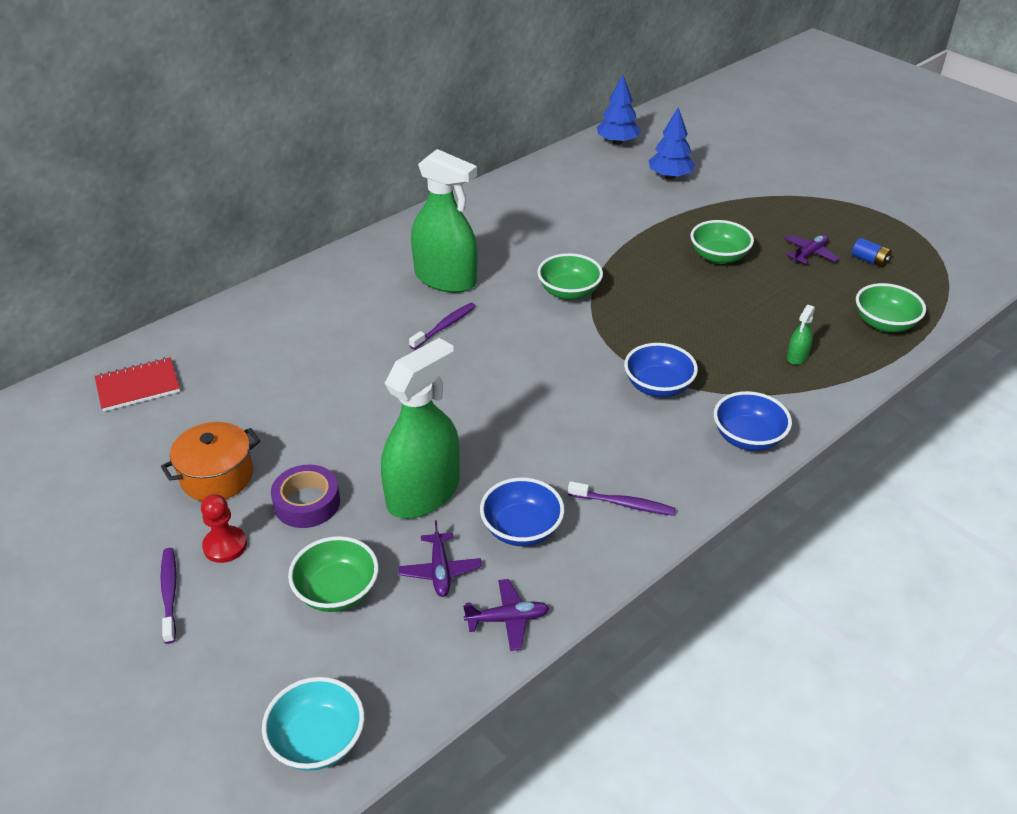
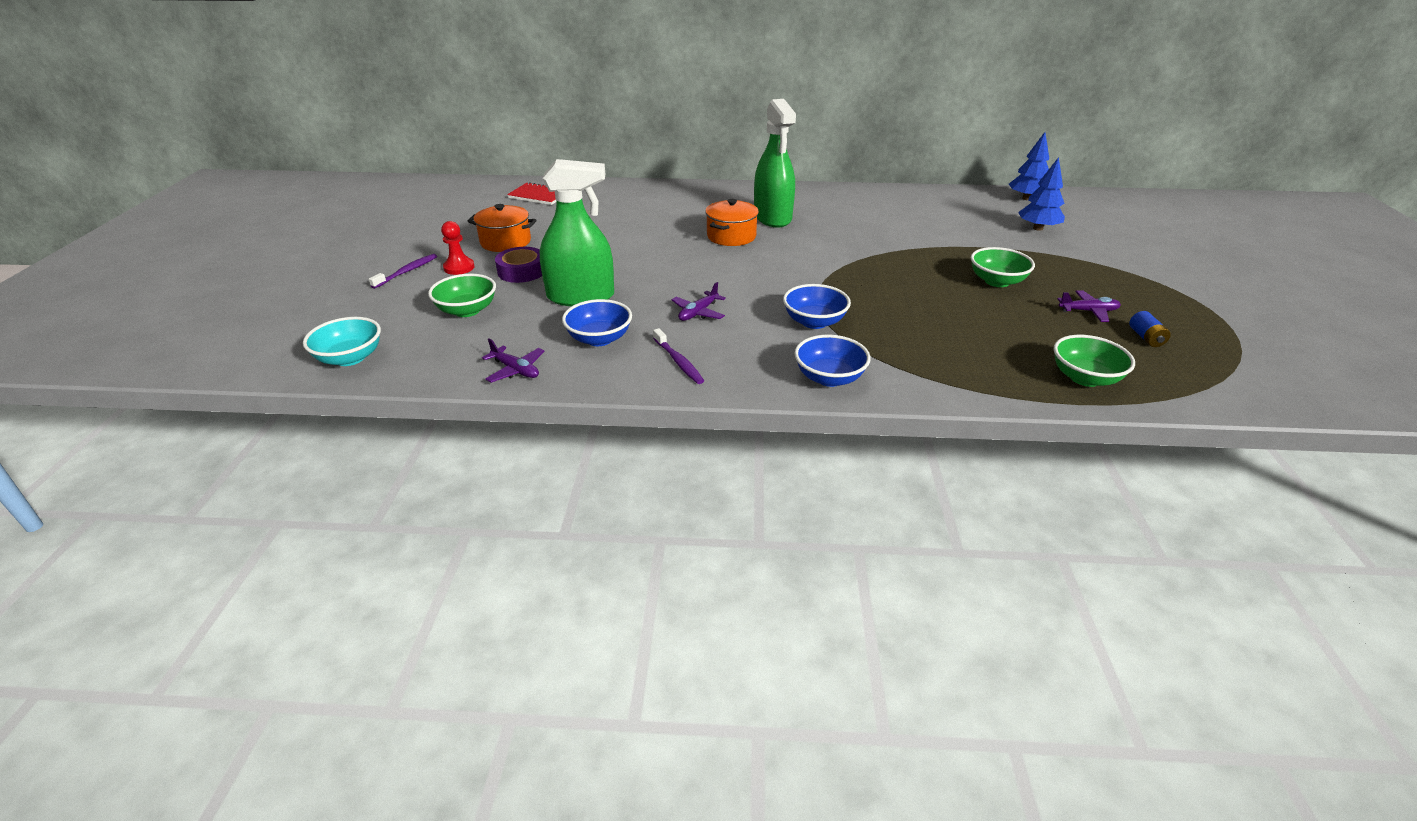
camera: 45 degrees right, 5 degrees down
(440, 570) = (525, 331): purple plane -> purple plane (698, 312)
(444, 326) = (731, 236): purple toothbrush -> orange pot
(569, 292) = (841, 253): green bowl -> none
(797, 357) = (958, 358): green spray bottle -> none

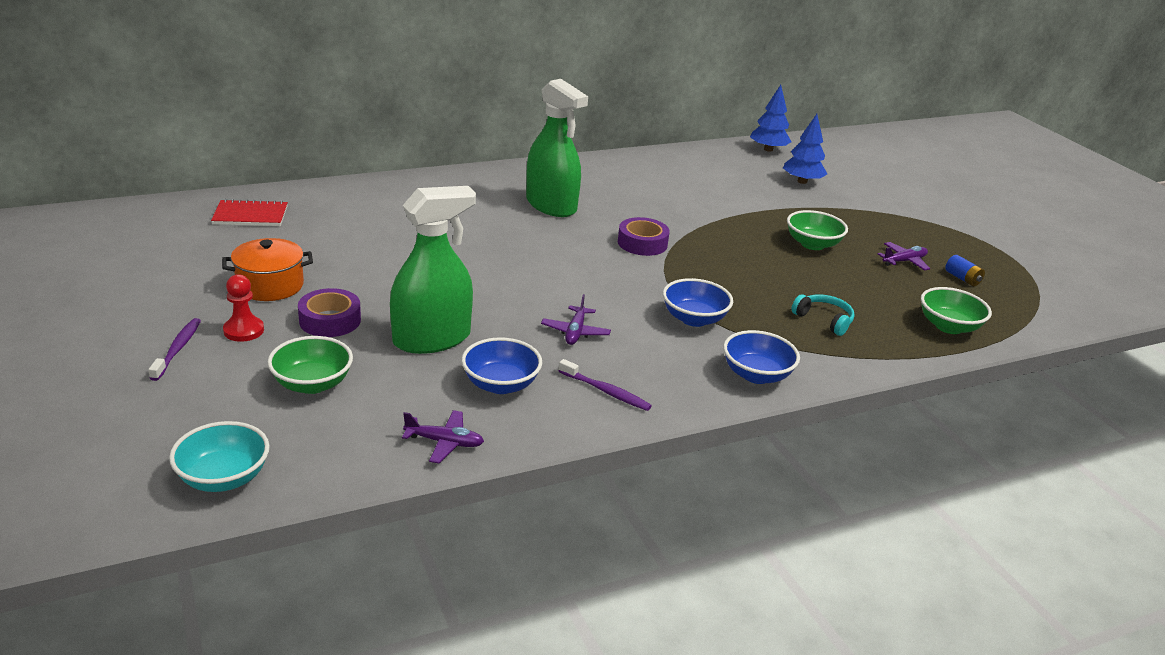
camera: 30 degrees left, 5 degrees down
(731, 236) = (528, 235): orange pot -> none
(825, 256) = (642, 243): none -> purple tape
(945, 346) = (824, 320): none -> turquoise headphones

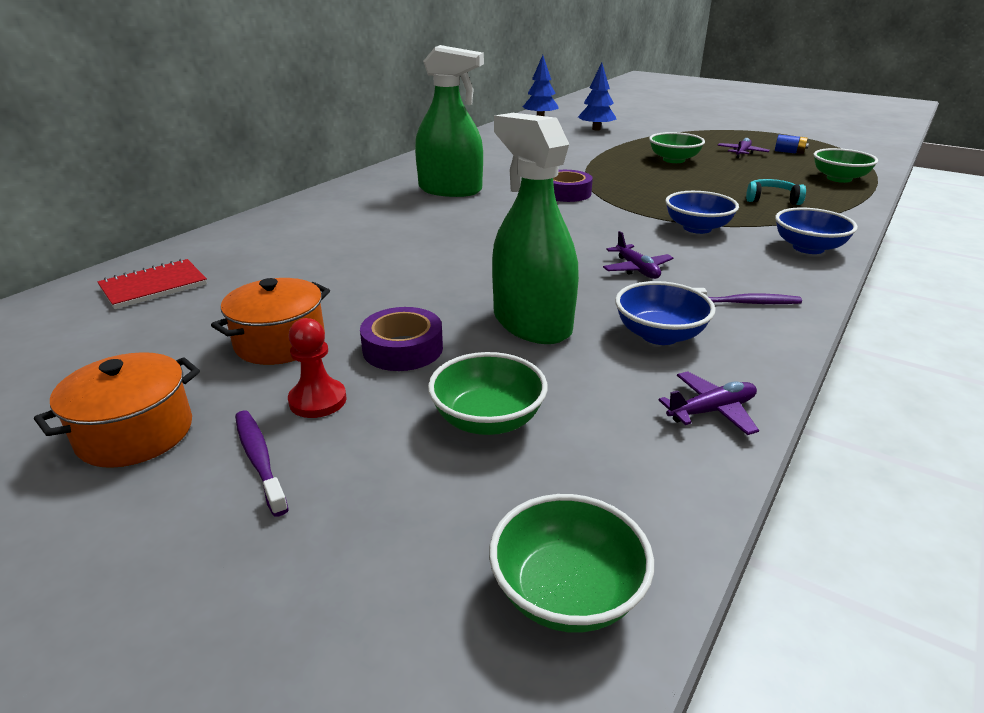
camera: 30 degrees left, 0 degrees up
(141, 308) = (135, 433): none -> orange pot
(224, 478) = (567, 592): turquoise bowl -> green bowl
(432, 339) = (531, 323): green spray bottle -> green spray bottle turned 60 degrees counterclockwise

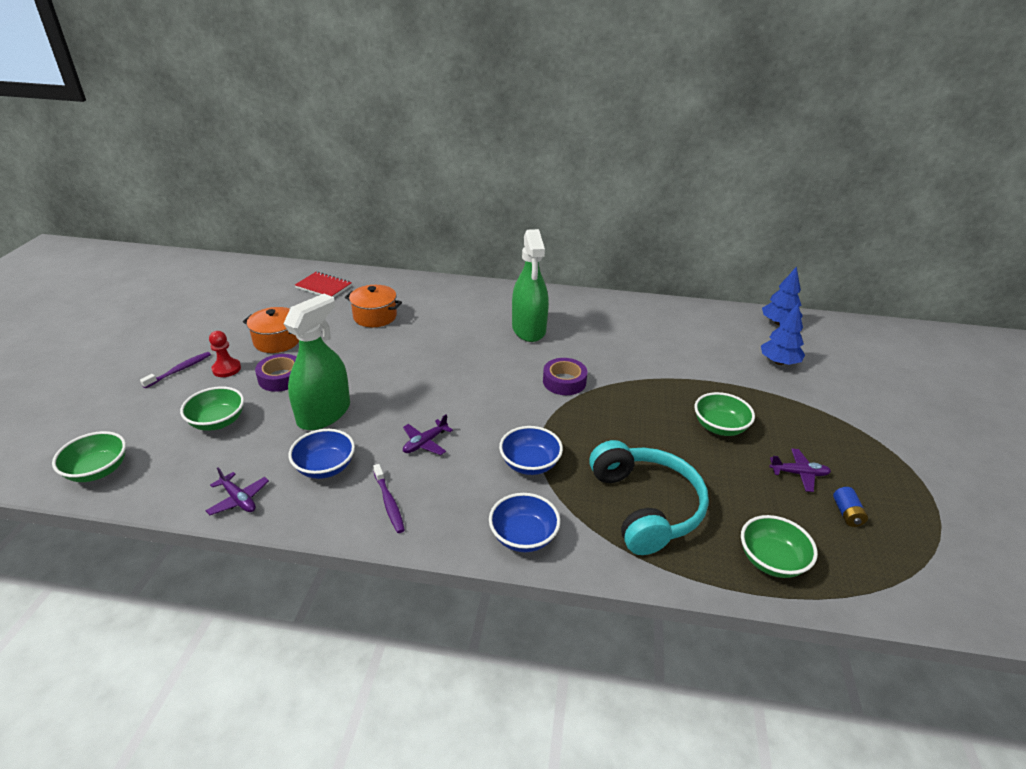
camera: 65 degrees right, 5 degrees up
(135, 433) = (195, 335): orange pot -> orange pot (375, 316)
(771, 199) = (646, 506): turquoise headphones -> turquoise headphones, size x2.14

